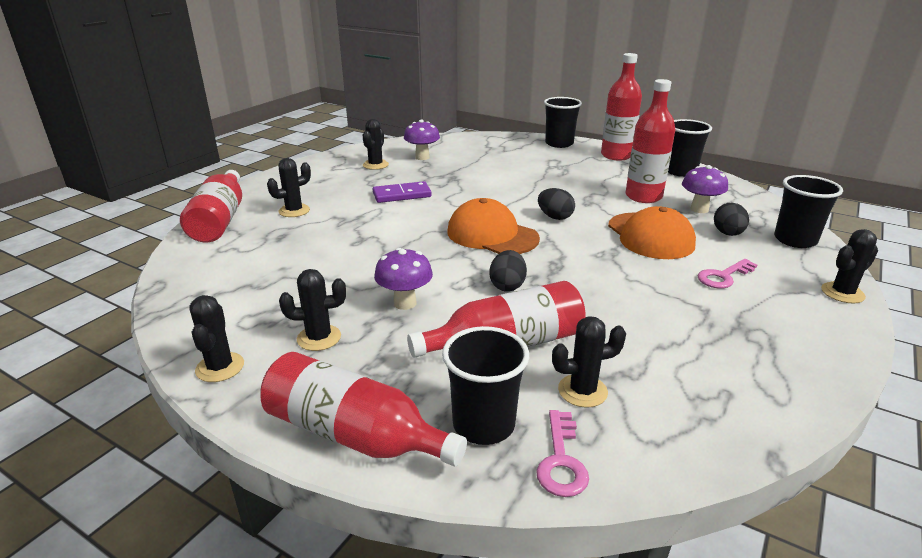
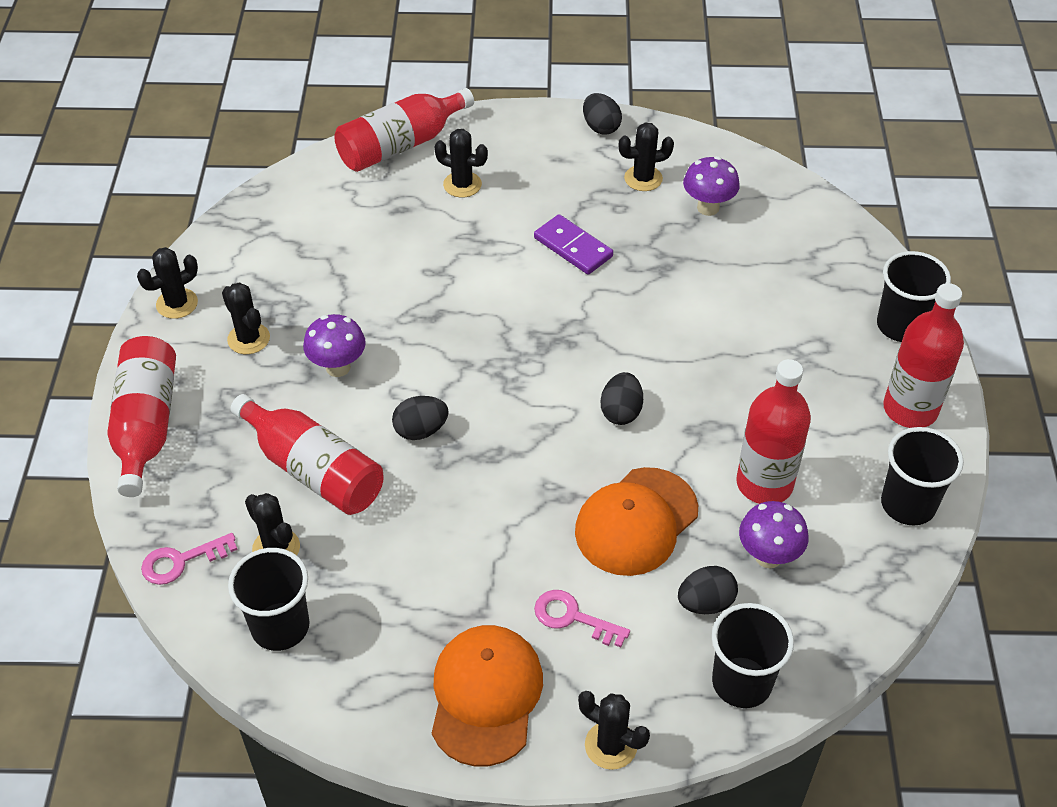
camera: 60 degrees right, 20 degrees up
(317, 164) = (601, 127): none -> black egg
(483, 424) = (197, 497): black cup -> black cup (280, 626)
(492, 235) = (527, 372): orange cap -> orange cap (485, 696)

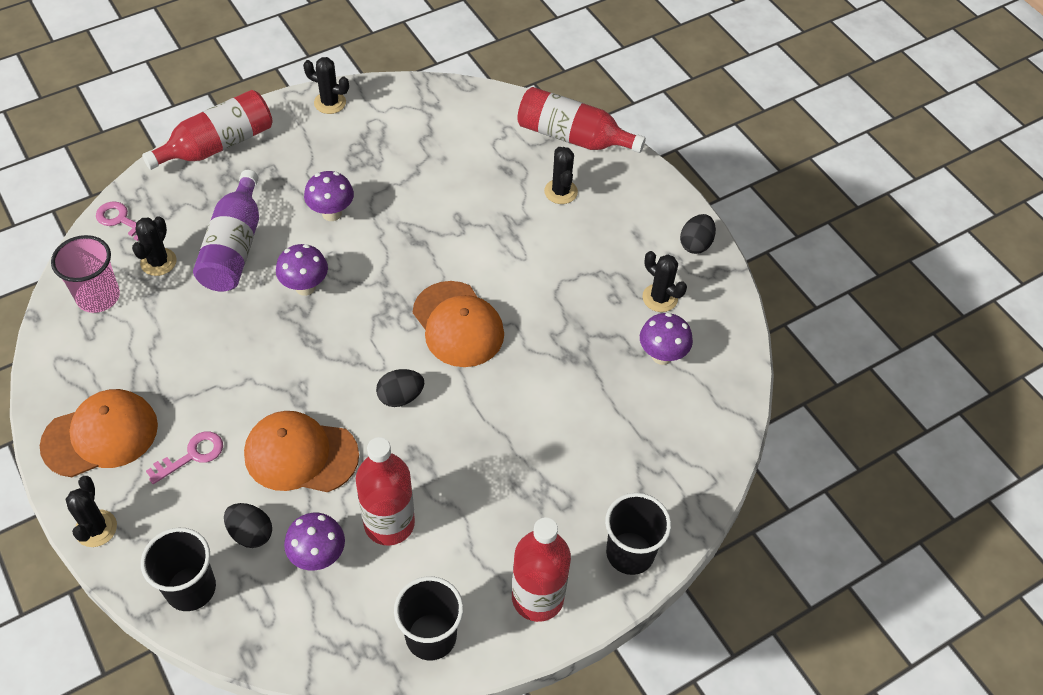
camera: 55 degrees right, 5 degrees up
(248, 339) = (325, 154): black cactus -> none
(280, 626) = (98, 297): black cup -> pink cup
(313, 470) = (234, 247): red bottle -> purple bottle
(421, 430) = (305, 287): black egg -> purple mushroom
(565, 330) = (458, 324): none -> orange cap
(572, 617) = (192, 455): pink key -> pink key turned 60 degrees clockwise
(573, 247) = (548, 289): purple domino -> none

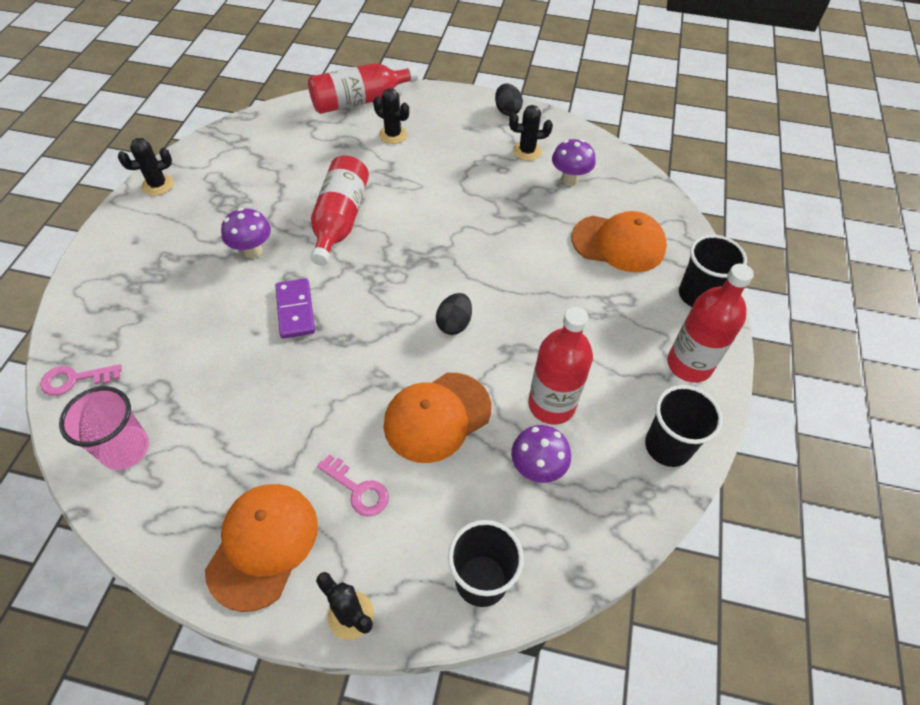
camera: 45 degrees left, 0 degrees up
(158, 262) = (149, 383): black cactus -> none
(192, 455) = (358, 489): pink key -> pink key turned 120 degrees clockwise
(218, 145) = (97, 269): red bottle -> red bottle (340, 220)
(234, 247) = (203, 326): purple bottle -> none
(251, 533) = (472, 499): black egg -> none
(305, 287) = (295, 310): purple mushroom -> purple domino
(458, 324) = (432, 253): orange cap -> orange cap (618, 243)

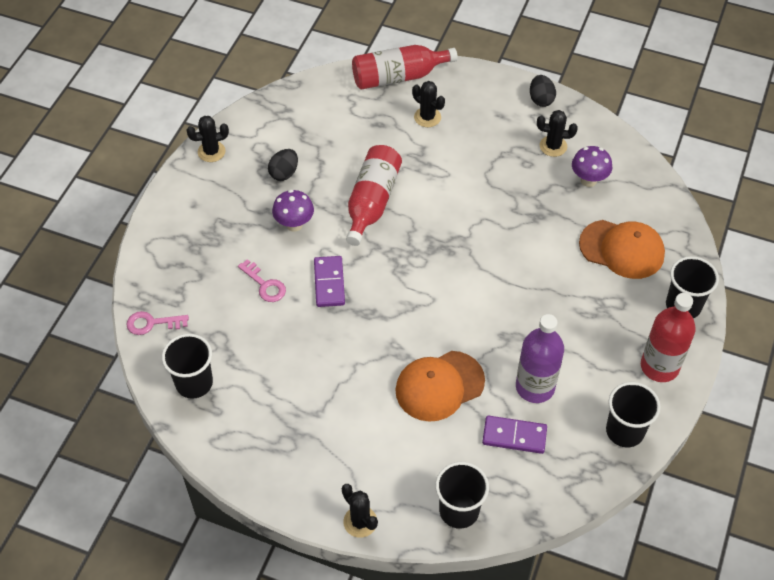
camera: 10 degrees right, 0 degrees up
(125, 449) = (194, 383): pink cup -> black cup
(263, 545) = (298, 466): orange cap -> none
(358, 489) = (372, 435): pink key -> pink key (265, 285)
(454, 324) = (463, 309): black egg -> black egg (284, 173)
(537, 469) = (514, 436): purple mushroom -> purple domino
(551, 405) = (535, 387): red bottle -> purple bottle

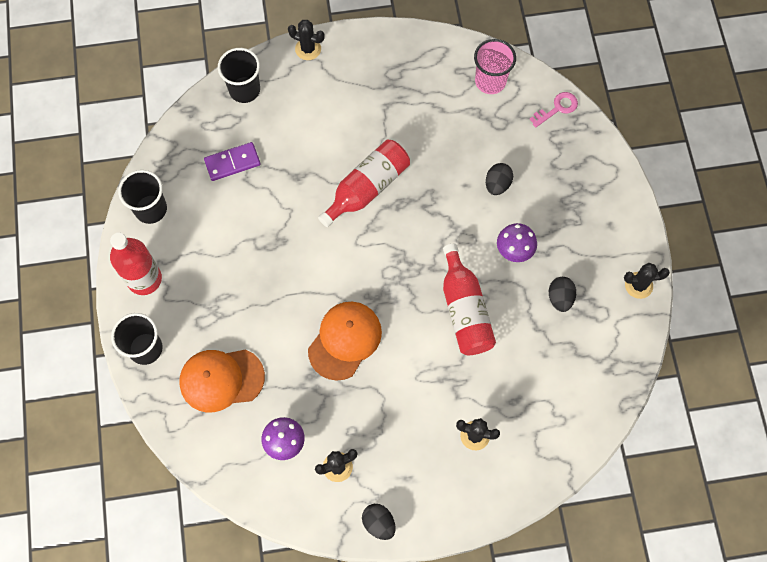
camera: 150 degrees right, 15 degrees up
(194, 383) = (490, 81): black cup -> pink cup
(211, 152) = (638, 285): black cactus -> black cactus turned 45 degrees clockwise
(265, 285) = (497, 184): pink key -> black egg
(329, 283) = (448, 213): purple domino -> none
(398, 77) = (534, 472): red bottle -> red bottle (367, 188)
(439, 386) = (309, 172): orange cap -> orange cap (345, 340)
(535, 387) = (236, 209): purple bottle -> none

